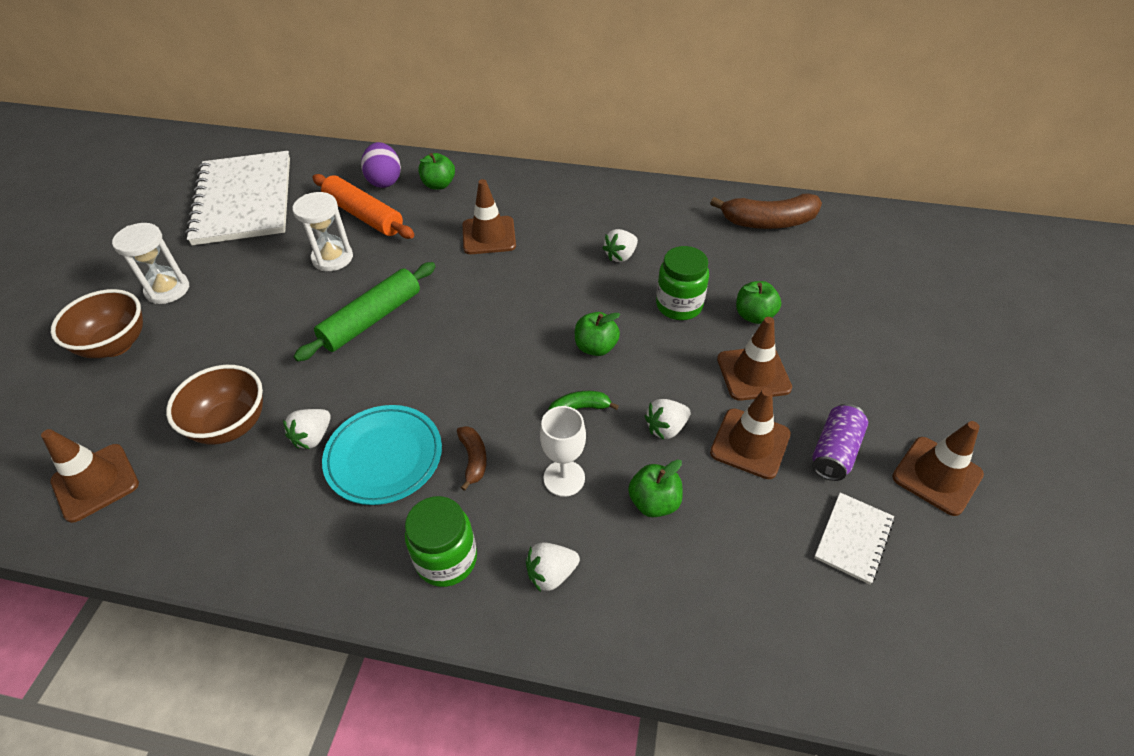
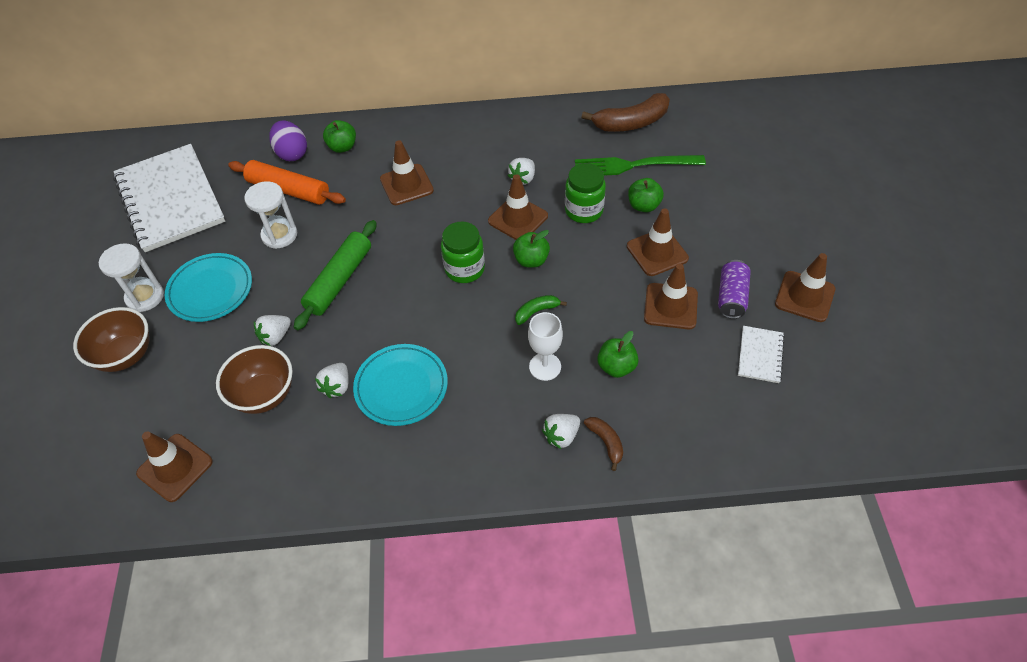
camera: 15 degrees left, 5 degrees up
(235, 298) = (210, 290): none -> turquoise plate
(446, 559) = (482, 447): green jar -> green jar (464, 269)
(473, 459) = (471, 370): brown banana -> brown banana (606, 442)
(598, 297) = (518, 218): none -> brown traffic cone
(666, 428) = (606, 310): white strawberry -> white strawberry (275, 336)
(756, 268) = (633, 165): none -> green fork

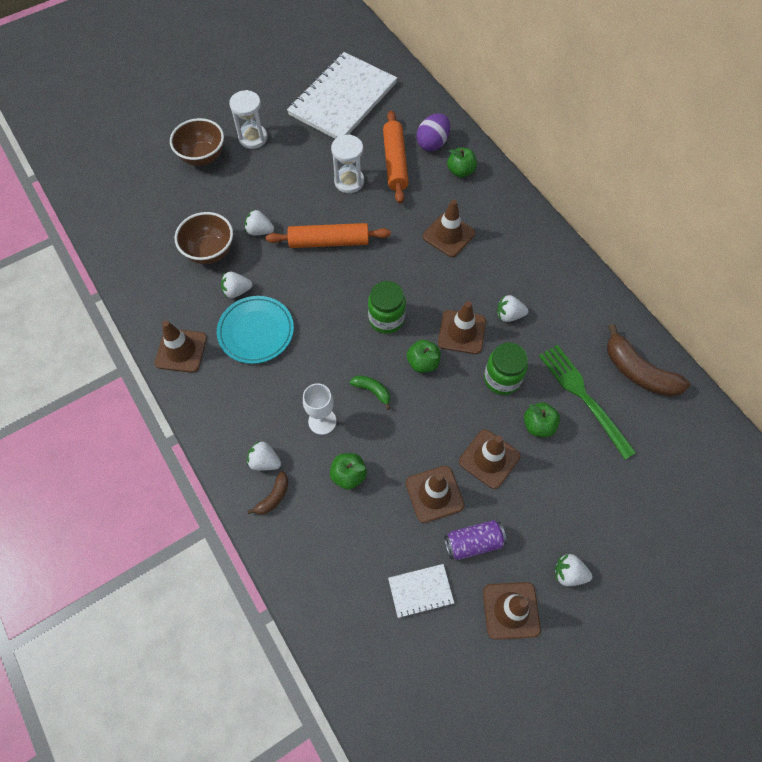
camera: 60 degrees right, 10 degrees up
(175, 467) = (135, 234): brown traffic cone -> brown traffic cone (181, 350)
(210, 290) = (278, 170): turquoise plate -> none
(339, 280) = (329, 241): green rolling pin -> orange rolling pin
(787, 244) = (568, 573): none -> white strawberry

